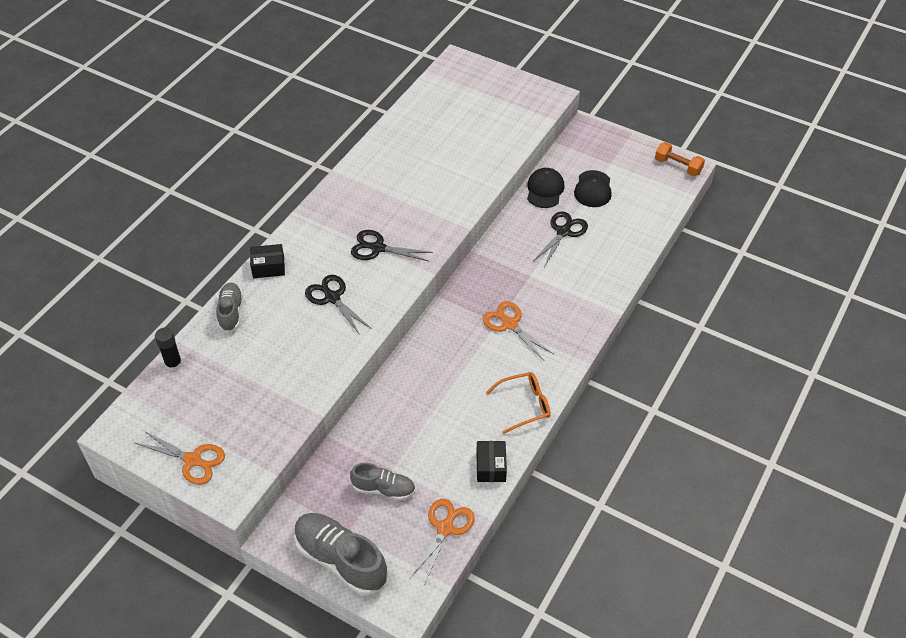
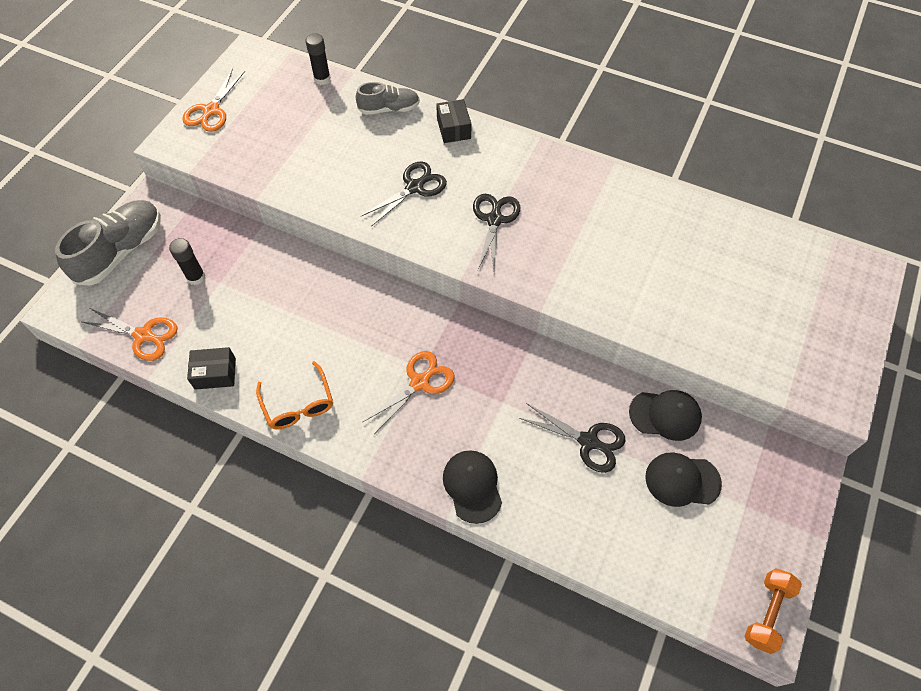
camera: 85 degrees right, 10 degrees up
(384, 489) = (196, 277): grey shoe -> black glue stick
(596, 298) = (472, 486): none -> black cap

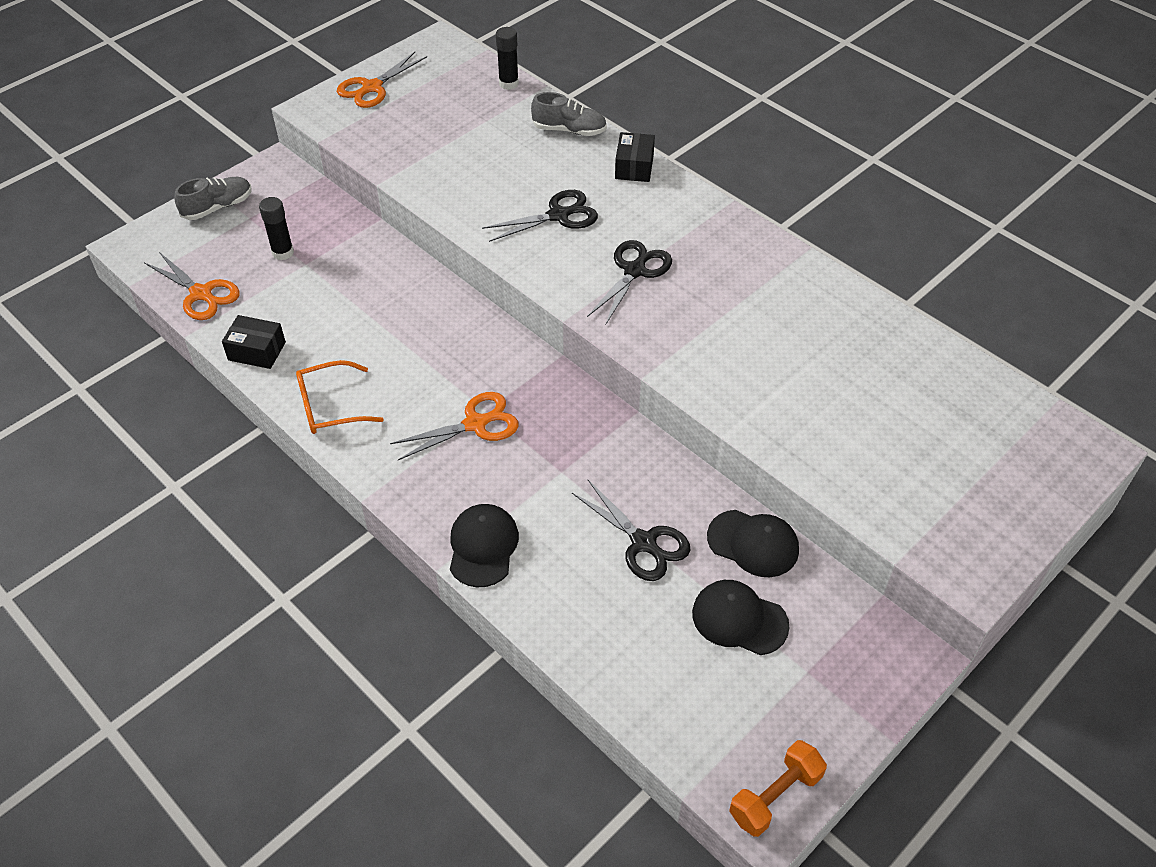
camera: 20 degrees right, 10 degrees down
(121, 251) = (218, 207): grey shoe -> grey shoe, size x0.60
(298, 404) = (330, 406): orange glasses -> orange glasses turned 75 degrees clockwise

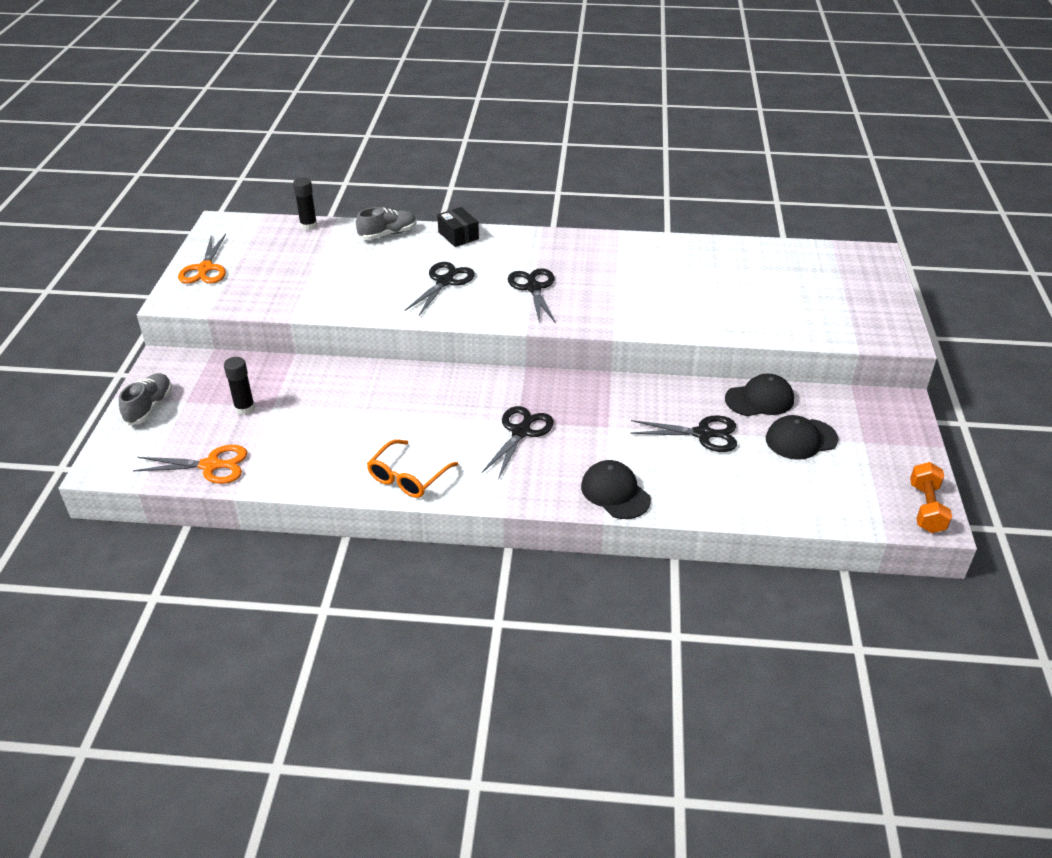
camera: 40 degrees left, 10 degrees down
(257, 351) = (306, 476): black box -> none
(476, 423) = (521, 431): orange scissors -> black scissors

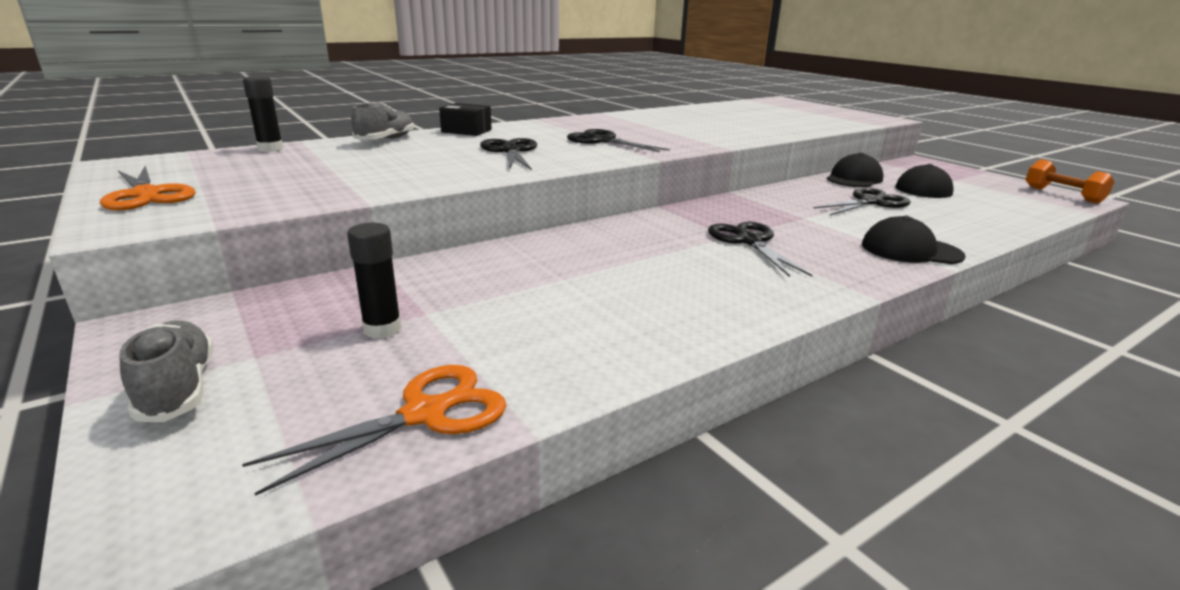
camera: 40 degrees left, 15 degrees down
(408, 477) = (726, 310): orange glasses -> none

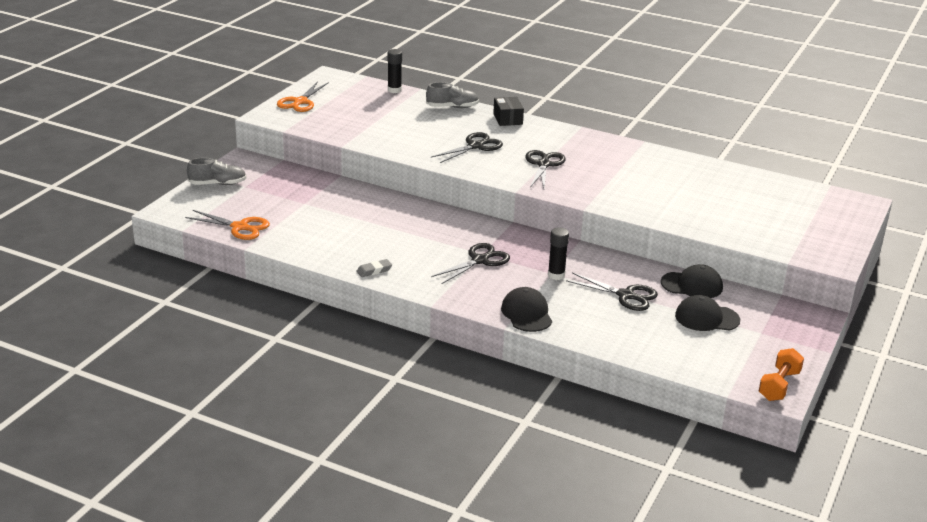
camera: 60 degrees right, 5 degrees up
(178, 389) = (217, 184): grey shoe -> grey shoe turned 45 degrees clockwise
(382, 329) = (283, 200): black glue stick -> black glue stick (556, 275)
(738, 314) = (374, 270): none -> grey eraser

